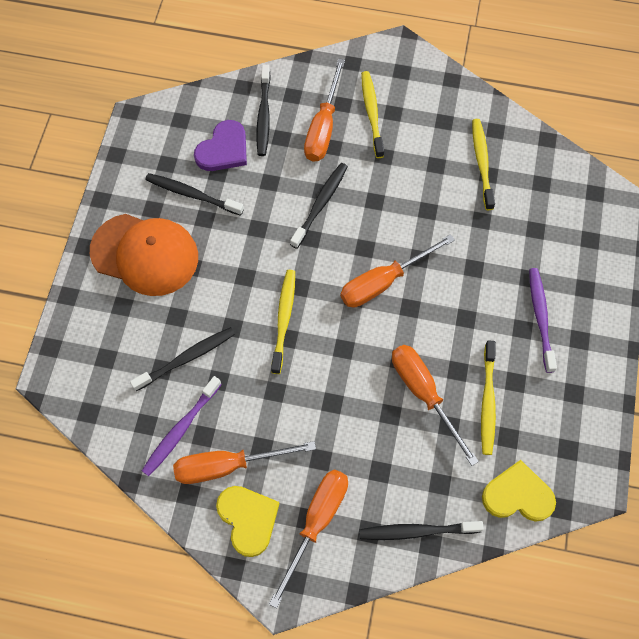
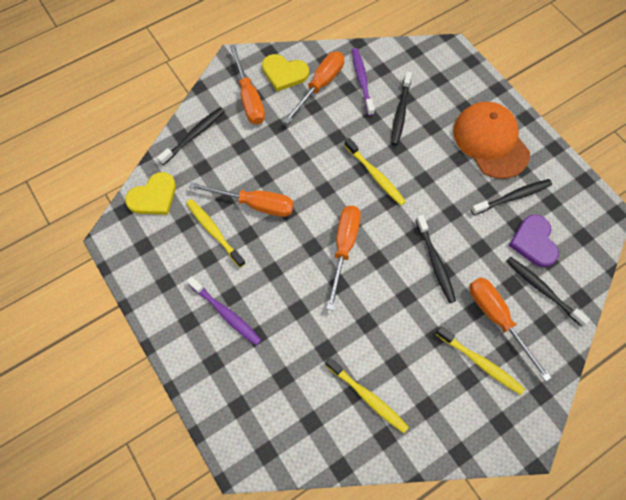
camera: 135 degrees right, 0 degrees up
(145, 254) = (490, 141): orange cap -> orange cap turned 90 degrees clockwise

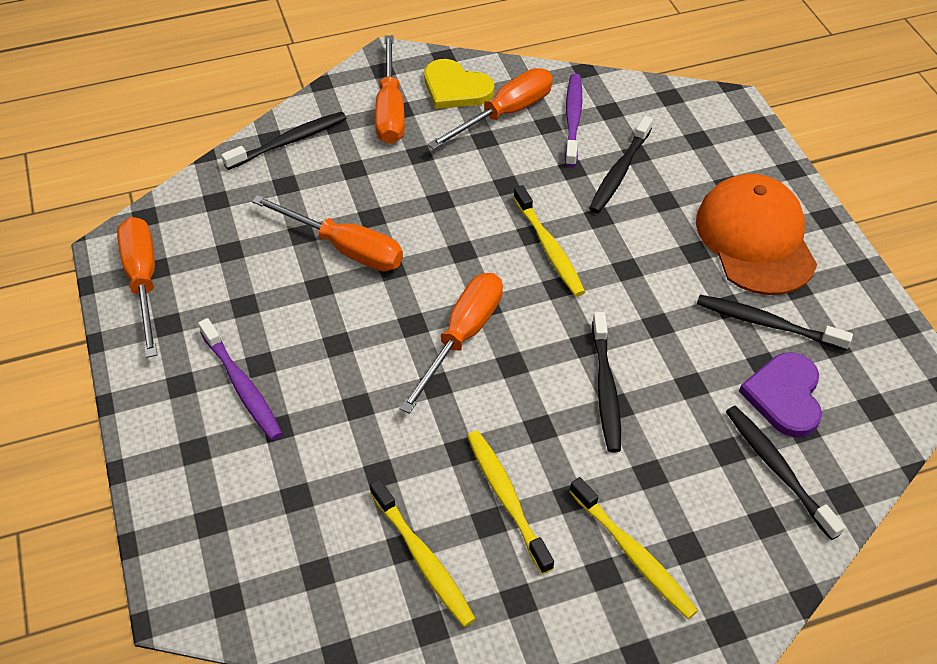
camera: 15 degrees right, 15 degrees down
(153, 196) = (197, 207): yellow heart -> none
(214, 232) = (268, 272): yellow toothbrush -> yellow toothbrush (507, 499)
(497, 319) = (684, 495): orange screwdriver -> orange screwdriver (143, 281)
(512, 197) = (767, 324): black toothbrush -> black toothbrush turned 150 degrees counterclockwise

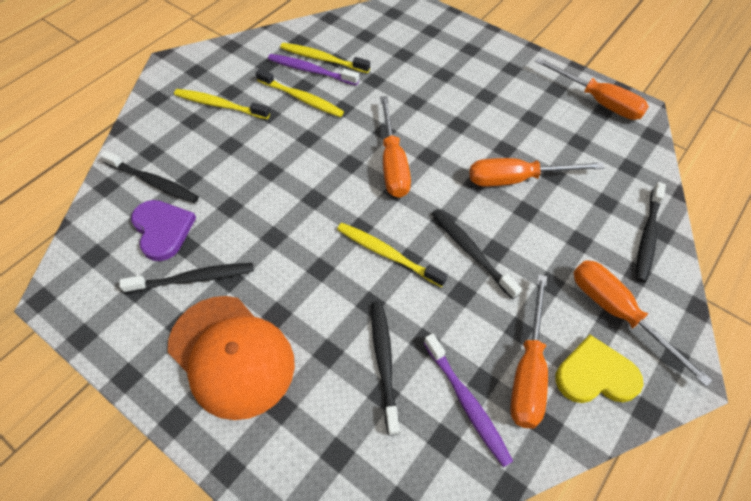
camera: 145 degrees right, 5 degrees up
(242, 385) = (482, 82): purple toothbrush -> purple toothbrush (311, 71)
(605, 388) = (283, 177): black toothbrush -> black toothbrush (471, 252)

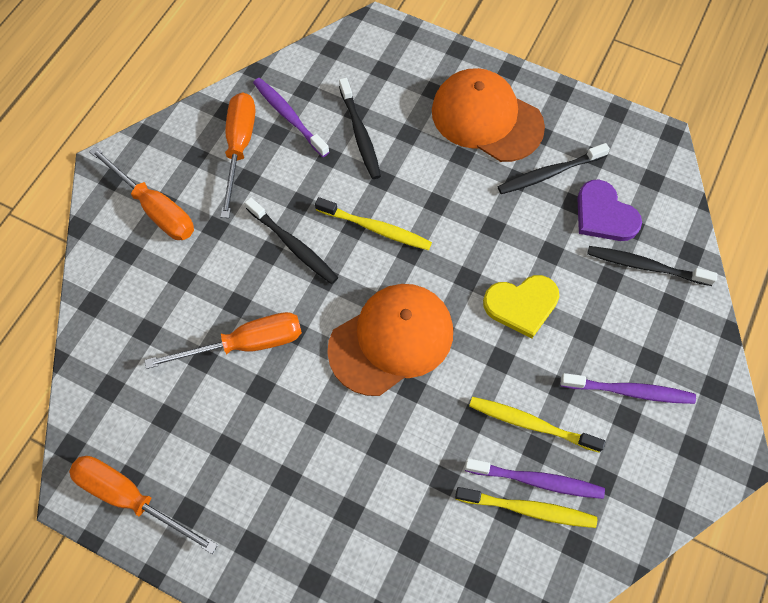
camera: 170 degrees right, 10 degrees up
(220, 105) = (629, 391): yellow toothbrush -> purple toothbrush
(392, 163) = (391, 340): orange screwdriver -> orange cap
(595, 375) = (183, 153): yellow heart -> yellow heart (521, 305)
(647, 236) = (109, 295): black toothbrush -> none

